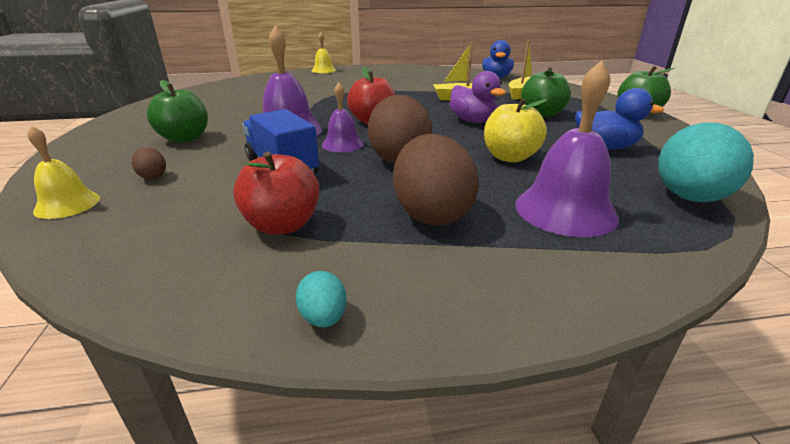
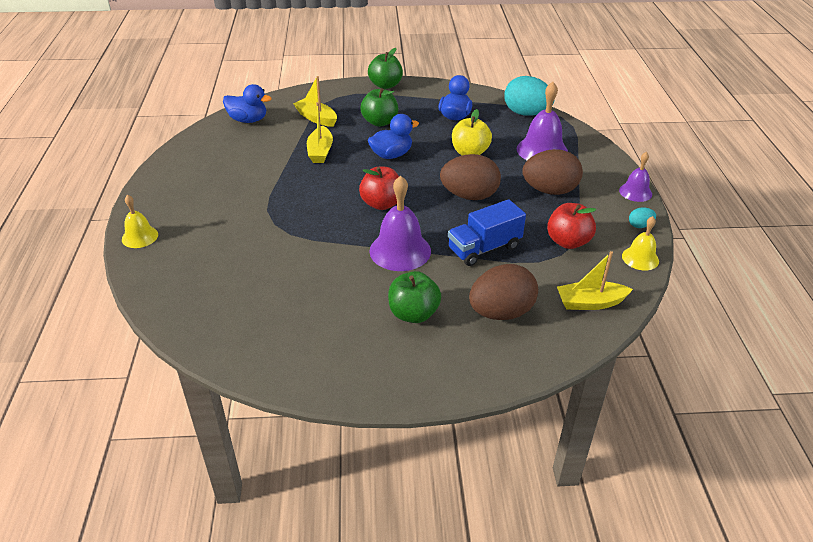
camera: 85 degrees left, 10 degrees up
(67, 204) = (550, 344): yellow bell -> yellow bell (640, 258)
(120, 238) = (590, 303): none -> yellow boat
(153, 176) = (501, 312): brown egg -> brown egg, size x2.31
(342, 144) = (438, 220): purple bell -> purple bell (635, 192)
(473, 121) = (391, 155): purple duck -> blue duck

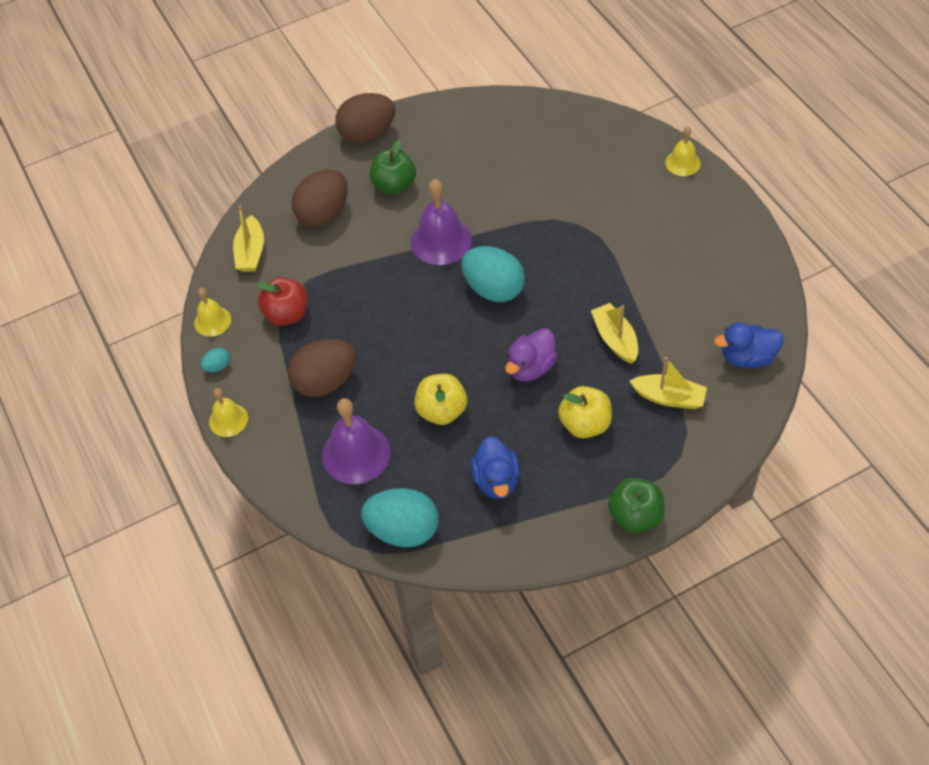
camera: 160 degrees right, 15 degrees up
(380, 122) = (585, 424): green apple -> yellow apple
(382, 204) = (493, 289): red apple -> turquoise egg
(391, 155) = (531, 368): blue duck -> purple duck
(469, 196) = (409, 338): brown egg -> brown egg (367, 134)
(484, 248) = (364, 274): blue truck -> none
(590, 303) = (251, 252): yellow boat -> yellow boat turned 120 degrees clockwise
(635, 192) = (228, 420): purple bell -> yellow bell

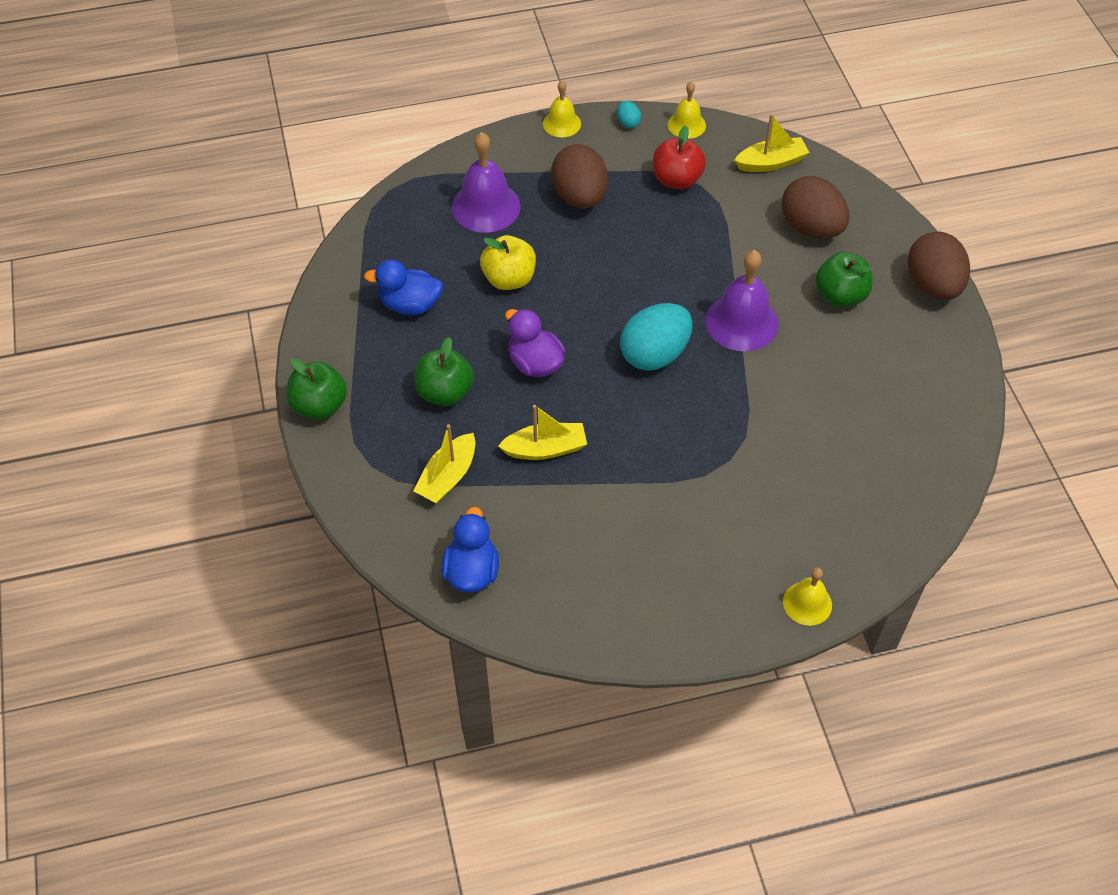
camera: 100 degrees right, 0 degrees up
(251, 252) = (771, 163): yellow boat -> yellow boat turned 150 degrees clockwise
(403, 530) = (387, 226): turquoise egg -> none
(585, 424) = (445, 392): yellow apple -> green apple

